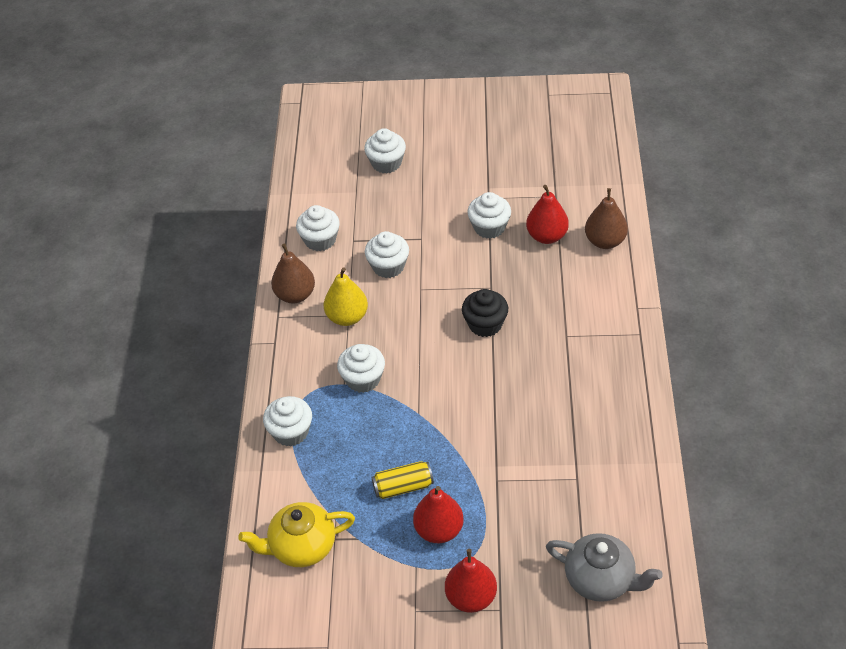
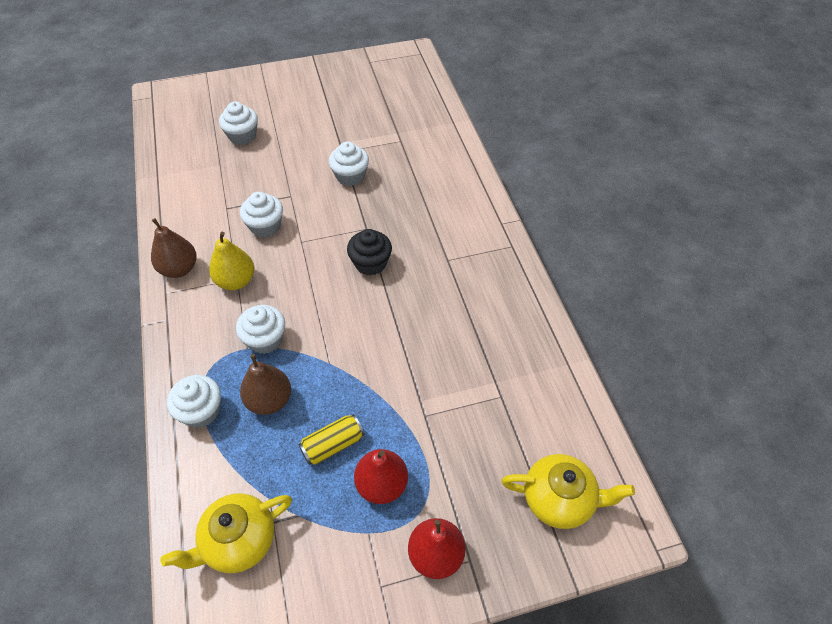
camera: 20 degrees left, 5 degrees up
(320, 240) = (194, 213): white cupcake -> none
(547, 236) = (403, 175): red pear -> none
(601, 579) = (559, 499): grey teapot -> yellow teapot
(605, 241) = (455, 171): brown pear -> brown pear (269, 400)

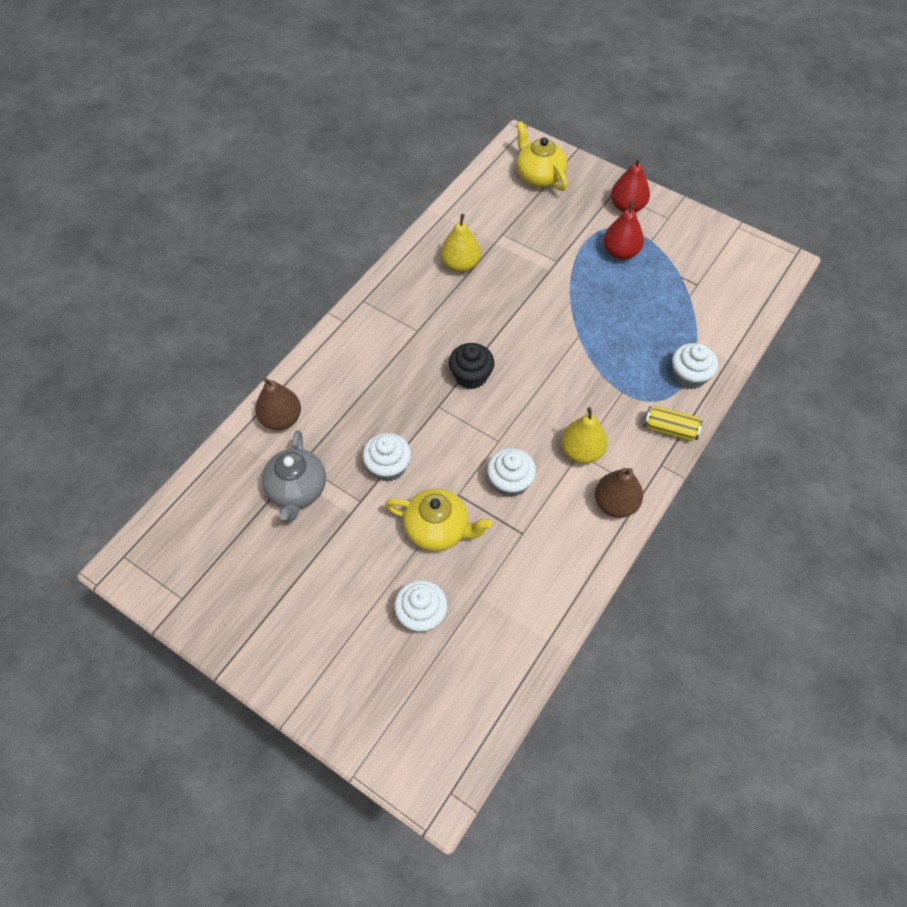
camera: 130 degrees left, 5 degrees up
(238, 541) = (724, 291): yellow teapot -> yellow teapot (438, 529)
(265, 339) = (604, 387): white cupcake -> none
(269, 400) = (639, 346): brown pear -> brown pear (281, 419)
(333, 445) = (626, 291): yellow can -> yellow can (670, 429)
(383, 130) = (297, 490): none -> grey teapot
(491, 335) = (460, 265): none -> yellow pear

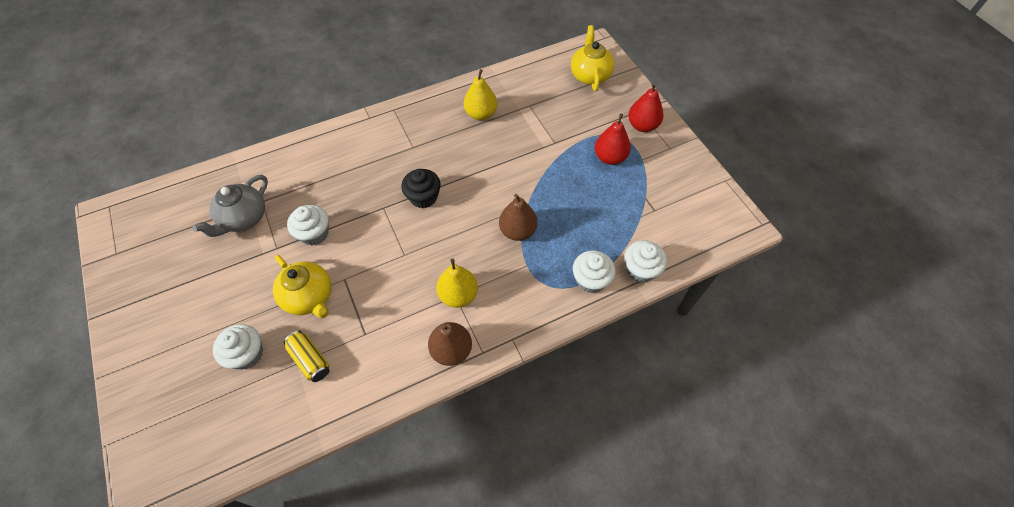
camera: 30 degrees right, 0 degrees up
(281, 419) = (275, 165): brown pear -> brown pear (517, 231)
(510, 482) = (387, 290): white cupcake -> white cupcake (640, 269)
(670, 429) = (541, 314): yellow can -> yellow can (310, 360)

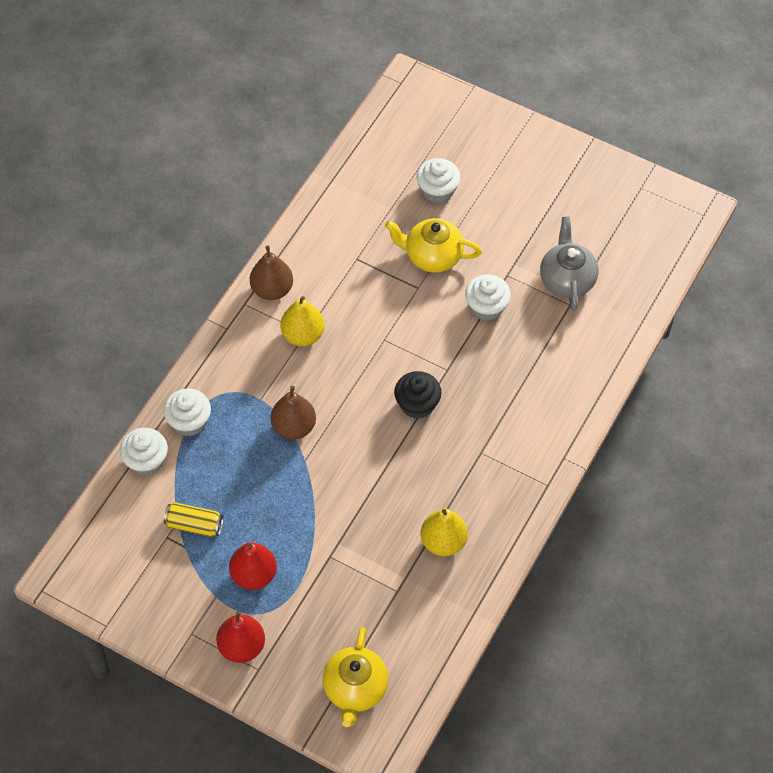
camera: 145 degrees right, 0 degrees up
(310, 360) = (382, 216): yellow can -> yellow can (194, 525)
(590, 75) = (355, 689): yellow teapot -> yellow teapot turned 45 degrees clockwise

